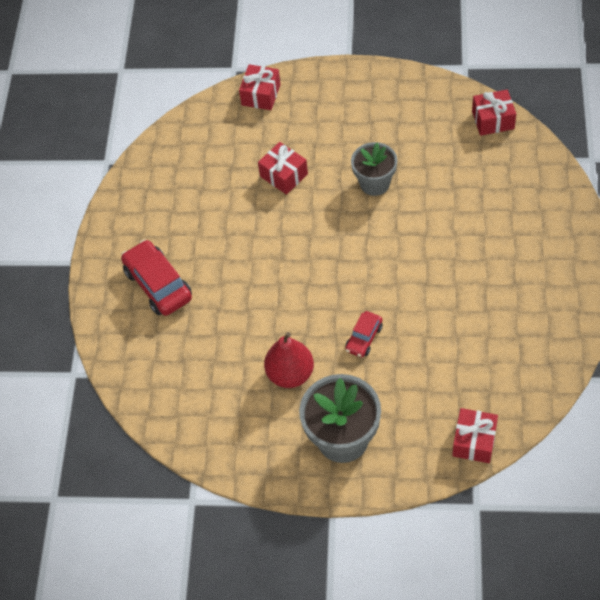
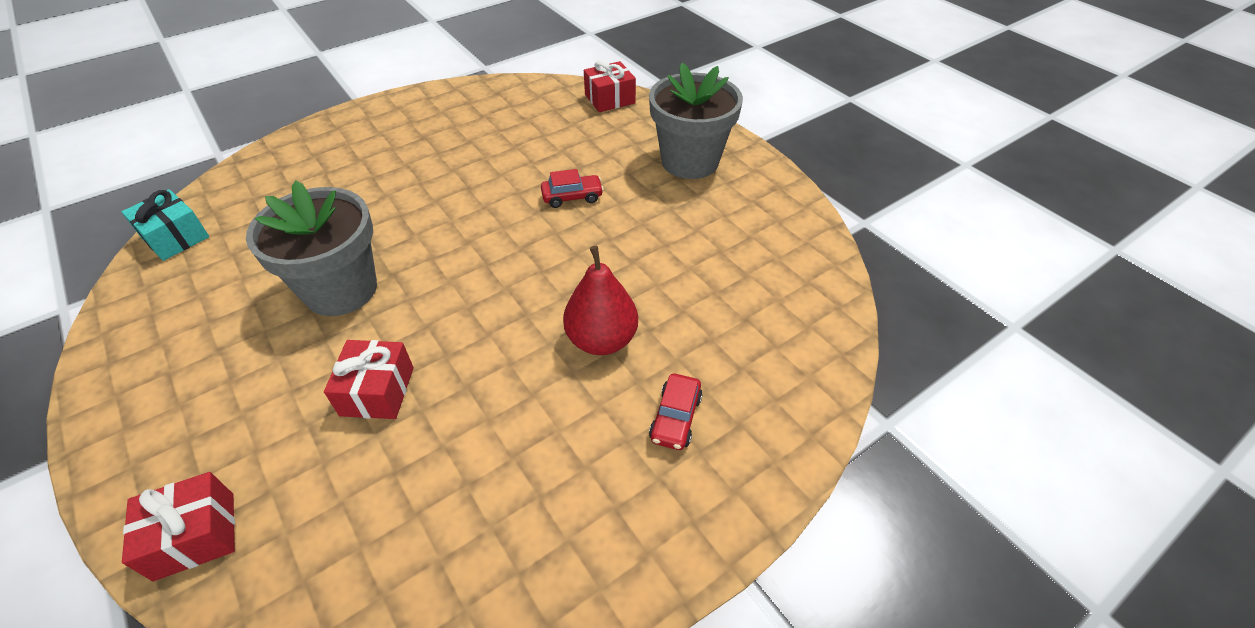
camera: 135 degrees left, 10 degrees down
(158, 284) = (675, 418): red car -> red car, size x0.56
(290, 374) = (665, 225): red pear -> red pear (601, 340)
(374, 183) = (341, 290): grey flower pot -> grey flower pot, size x1.54
(493, 120) = (175, 237): red gift -> turquoise gift

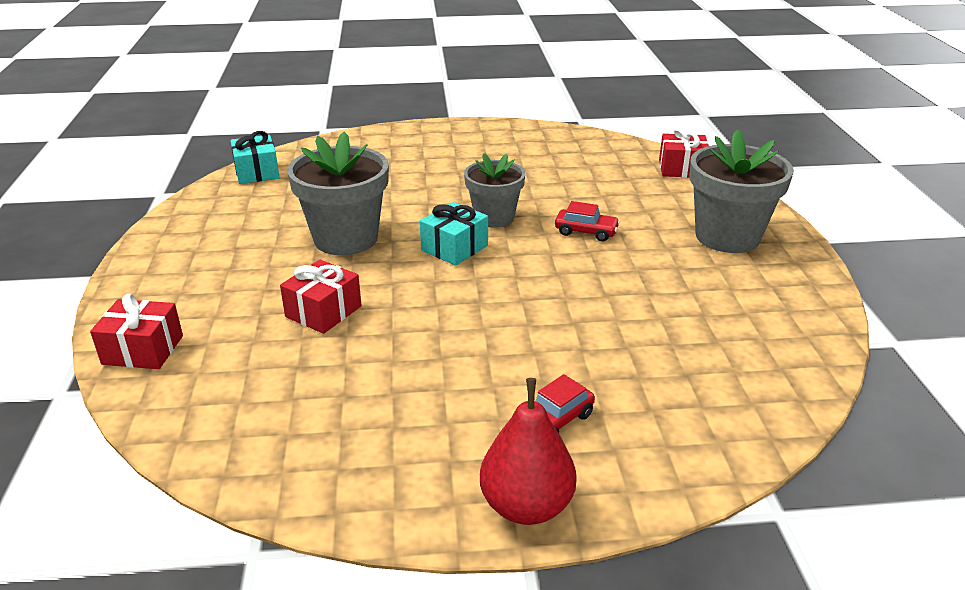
camera: 30 degrees right, 15 degrees down
(462, 259) = (454, 248): none -> turquoise gift
(478, 209) = (494, 217): none -> grey flower pot
(601, 340) = (531, 341): red pear -> red pear (526, 506)

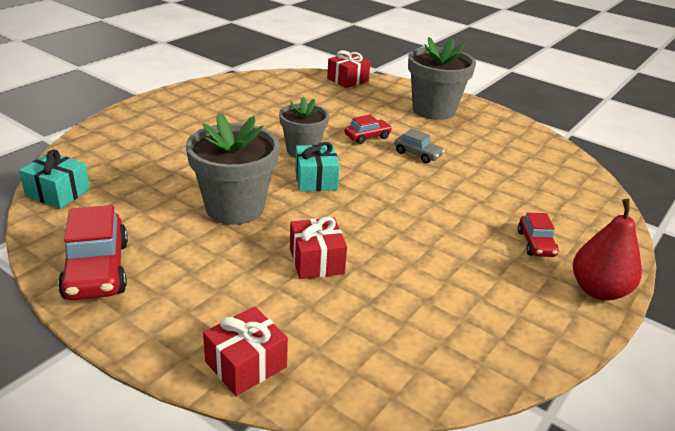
camera: 50 degrees left, 0 degrees up
(184, 236) = (97, 270): none -> red car
(607, 272) = (417, 154): none -> grey car

